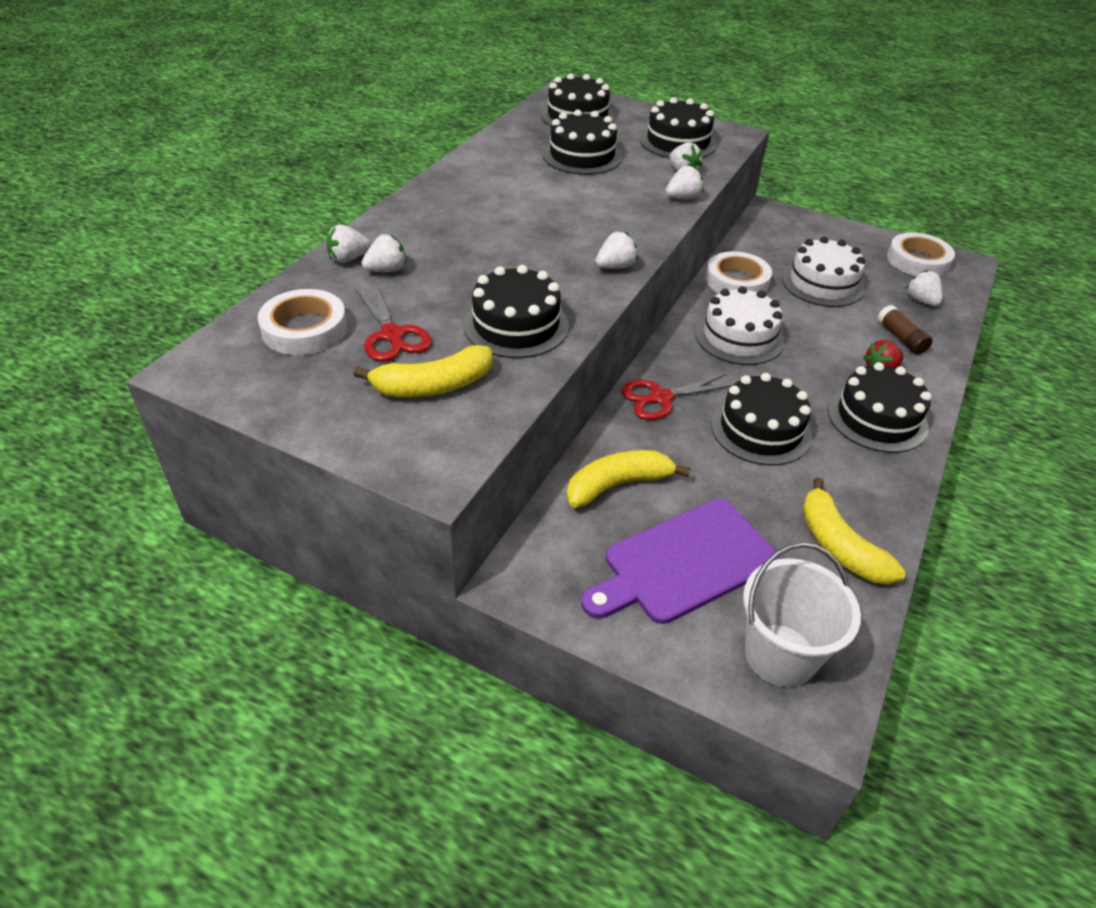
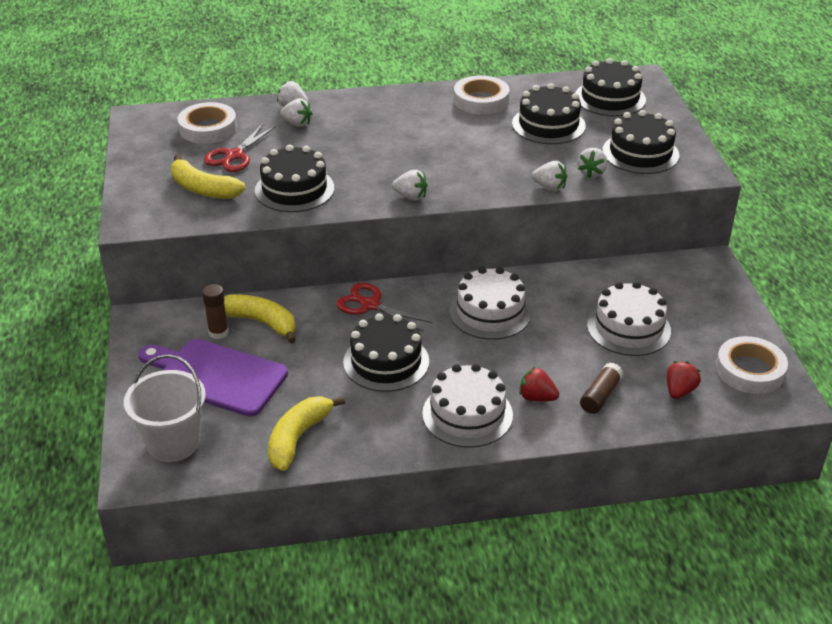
camera: 55 degrees right, 5 degrees down
(605, 526) = (218, 332): none -> brown glue stick
(736, 281) = (568, 284): white tape -> white tape (481, 100)
(877, 418) = (467, 414): black cake -> white cake
(921, 300) = (679, 391): white strawberry -> red strawberry

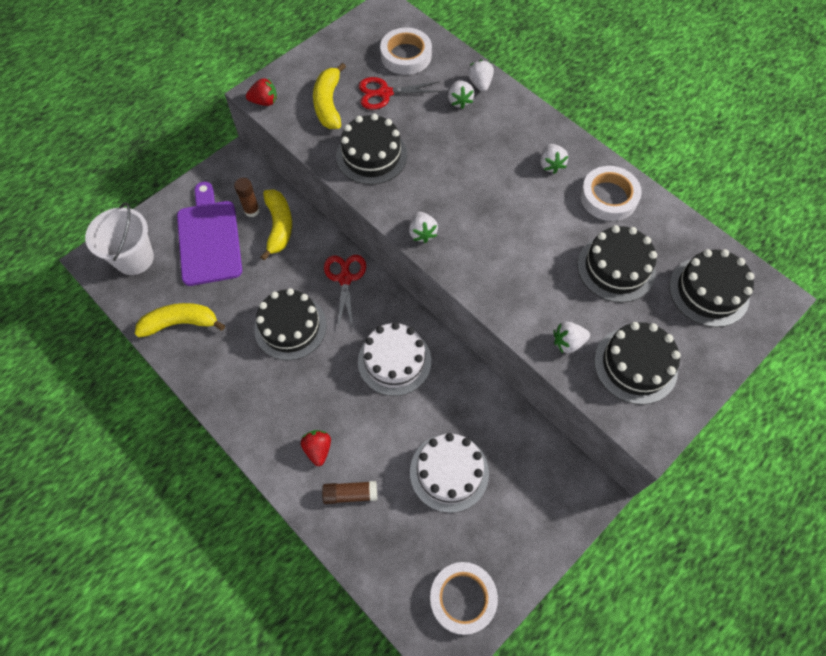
camera: 55 degrees right, 25 degrees up
(467, 414) = (269, 412): white cake -> none
(549, 187) = (517, 322): white strawberry -> white strawberry (550, 165)
(679, 391) = (396, 552): red strawberry -> red strawberry (264, 101)

